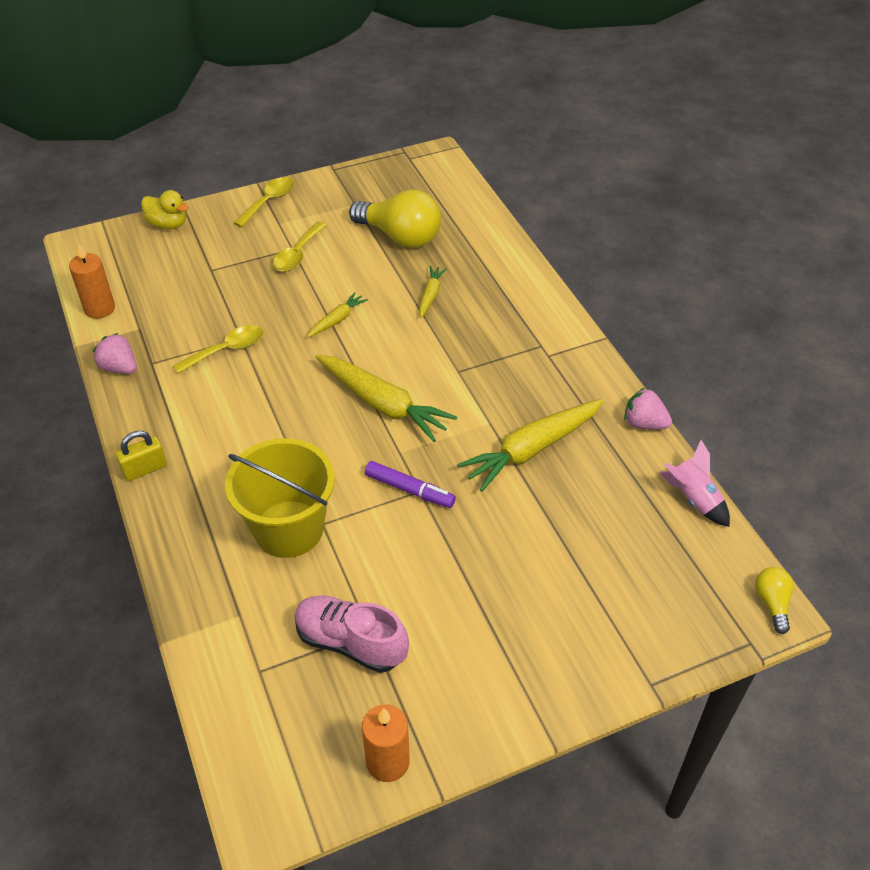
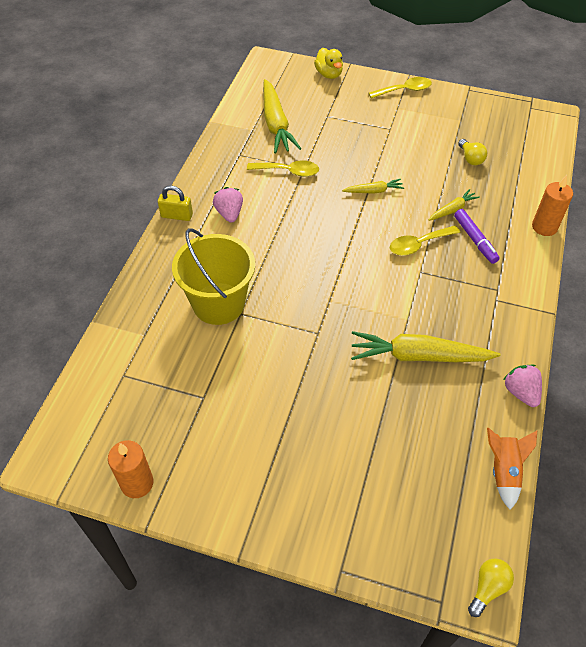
camera: 40 degrees right, 5 degrees up
(100, 309) = (242, 106): orange candle -> orange candle (544, 227)
(119, 367) = (220, 147): pink strawberry -> pink strawberry (229, 213)
(297, 254) = (390, 134): yellow spoon -> yellow spoon (418, 244)
(350, 642) = (186, 397): pink shoe -> none
(383, 404) = (349, 263): yellow carrot -> yellow carrot (276, 124)
(400, 237) = (470, 158): yellow light bulb -> yellow light bulb, size x0.48
(409, 490) = (312, 328): purple marker -> purple marker (475, 240)
(693, 499) = (503, 471): pink rocket -> orange rocket

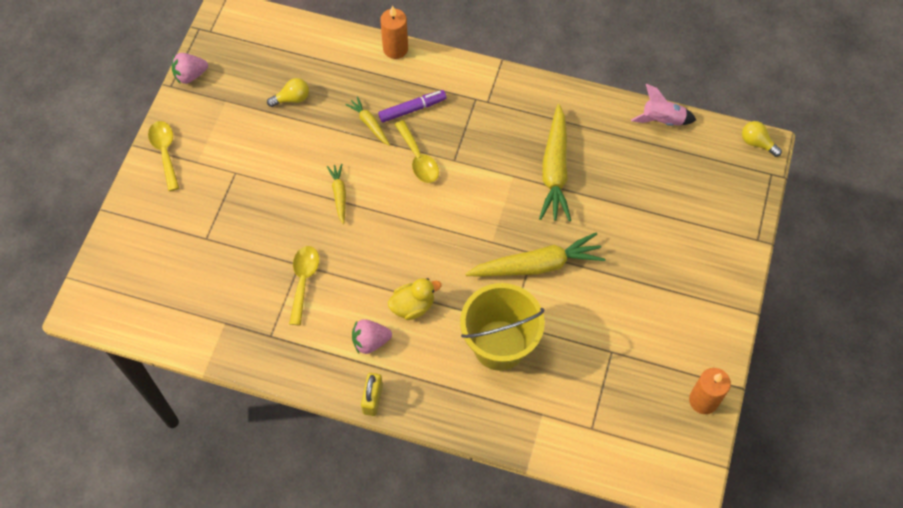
camera: 90 degrees left, 10 degrees up
(276, 124) = (217, 296): yellow carrot -> yellow carrot (537, 265)
(329, 74) = (122, 234): yellow duck -> yellow duck (413, 306)
(503, 471) = (662, 120): orange rocket -> pink rocket
(520, 392) = (587, 97): pink strawberry -> pink strawberry (190, 75)

